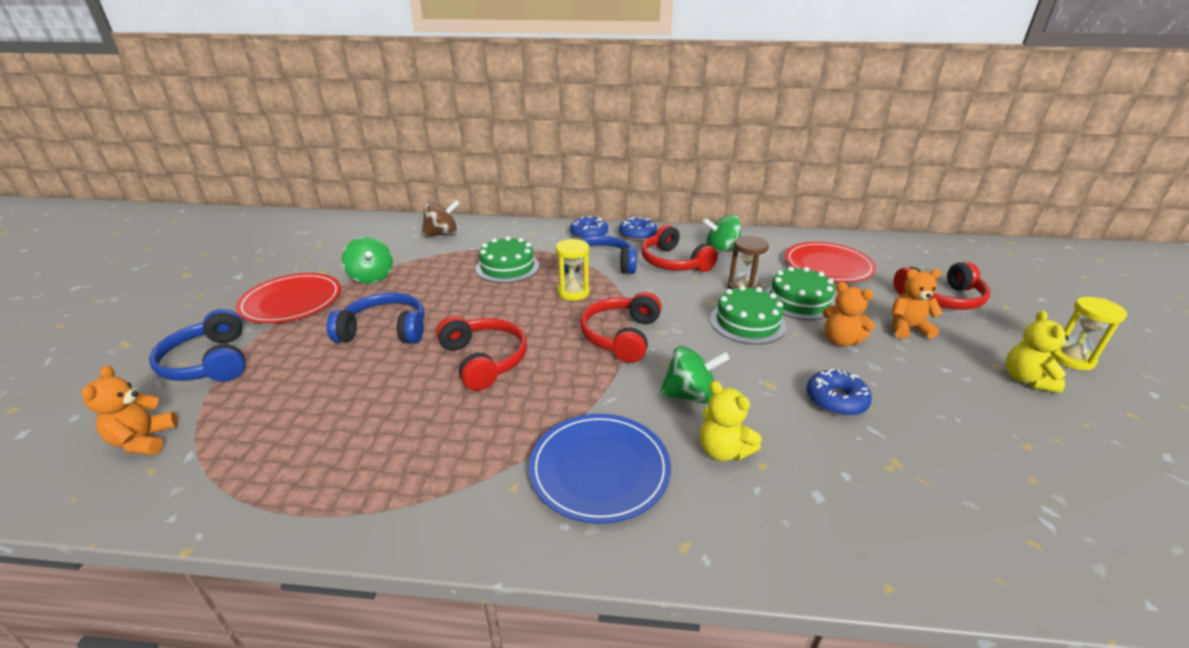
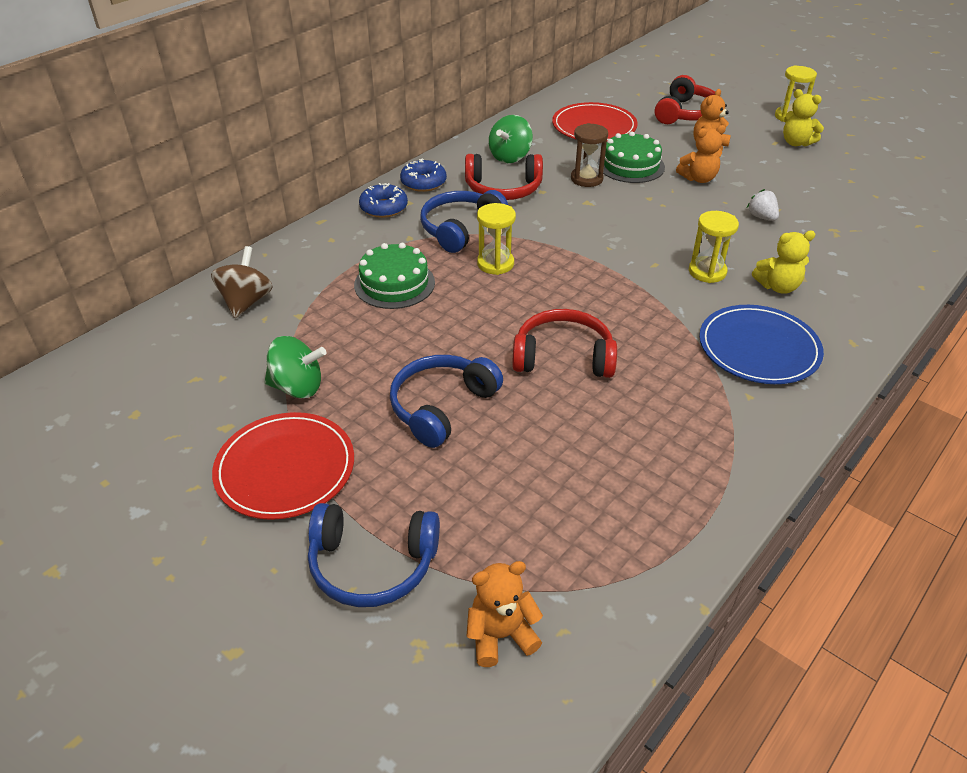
camera: 55 degrees left, 10 degrees up
(144, 440) = (501, 635): orange teddy bear -> orange teddy bear turned 135 degrees clockwise
(621, 336) = (598, 269): red headphones -> none
(690, 395) = (707, 272): green spinning top -> yellow hourglass
(747, 322) = (637, 202): green cake -> none
(836, 400) = (761, 217): blue donut -> white strawberry

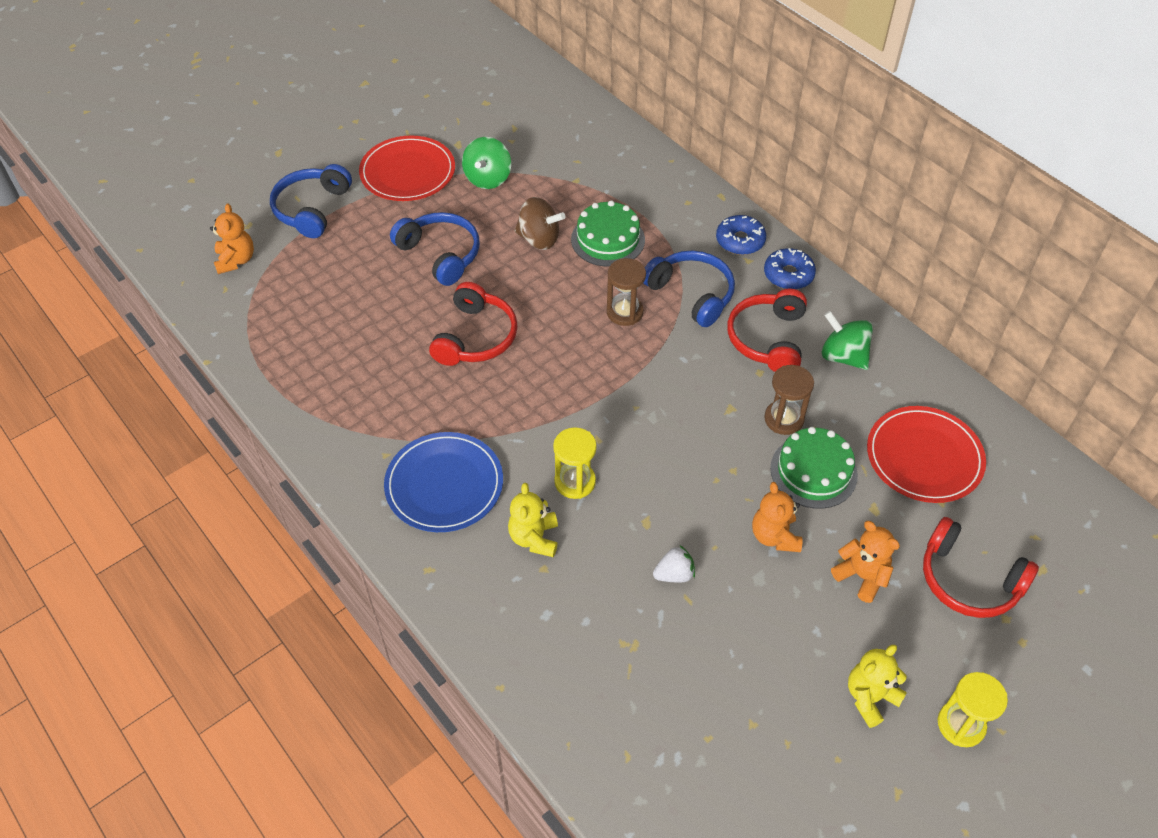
camera: 100 degrees right, 10 degrees up
(246, 301) = (602, 151): brown spinning top -> brown spinning top (539, 239)
(495, 264) = (624, 312): yellow hourglass -> brown hourglass

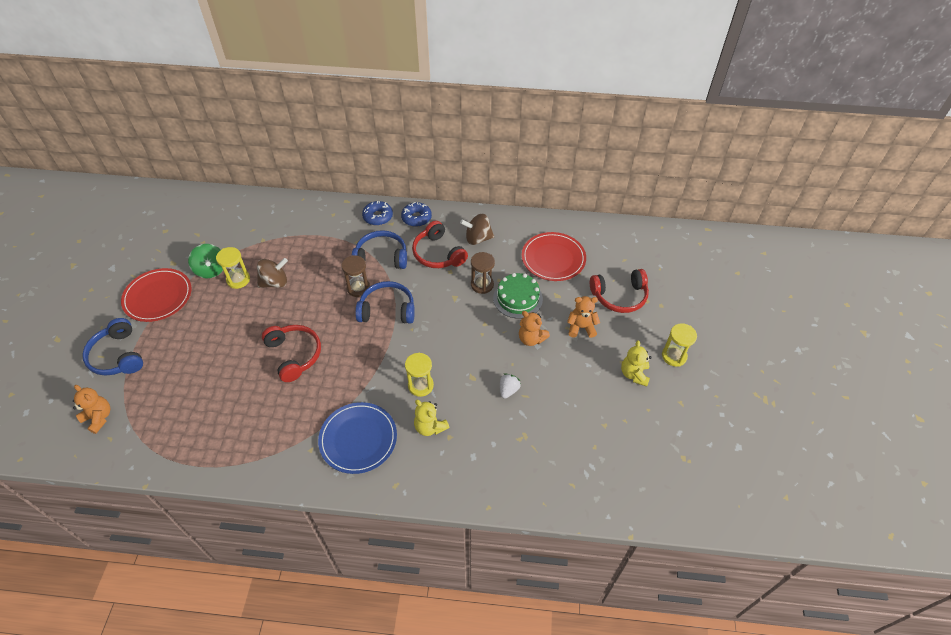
camera: 45 degrees left, 0 degrees up
(440, 254) = (227, 327): blue headphones -> blue headphones (387, 310)
(504, 209) = (238, 280): none -> yellow hourglass
(608, 239) = (312, 258): green cake -> none
(843, 356) = (477, 238): green spinning top -> brown spinning top

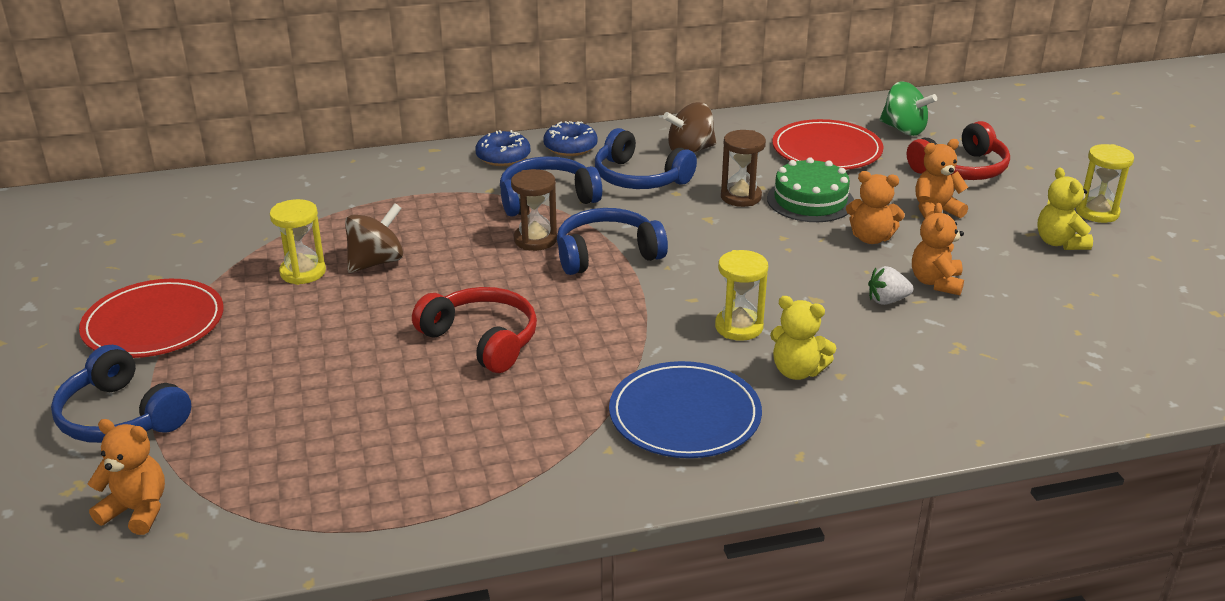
camera: 20 degrees left, 20 degrees down
(211, 270) = (240, 271): green spinning top -> green spinning top (904, 129)
(438, 254) = (639, 178): red headphones -> blue headphones
(508, 390) = (887, 300): white strawberry -> white strawberry turned 105 degrees counterclockwise
(543, 384) = (936, 282): none -> orange teddy bear

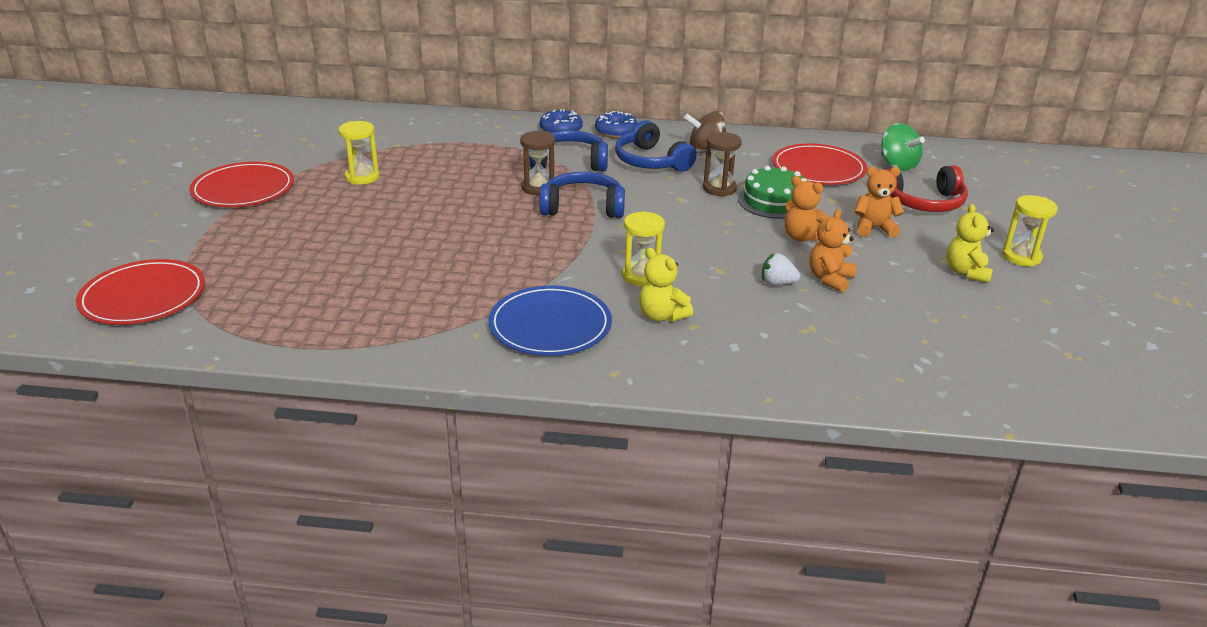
camera: 20 degrees right, 0 degrees up
(121, 417) = (179, 240): blue headphones -> none
(137, 511) = (143, 297): orange teddy bear -> red plate
(376, 262) = (415, 180): brown spinning top -> none
(482, 340) = (446, 244): red headphones -> none

